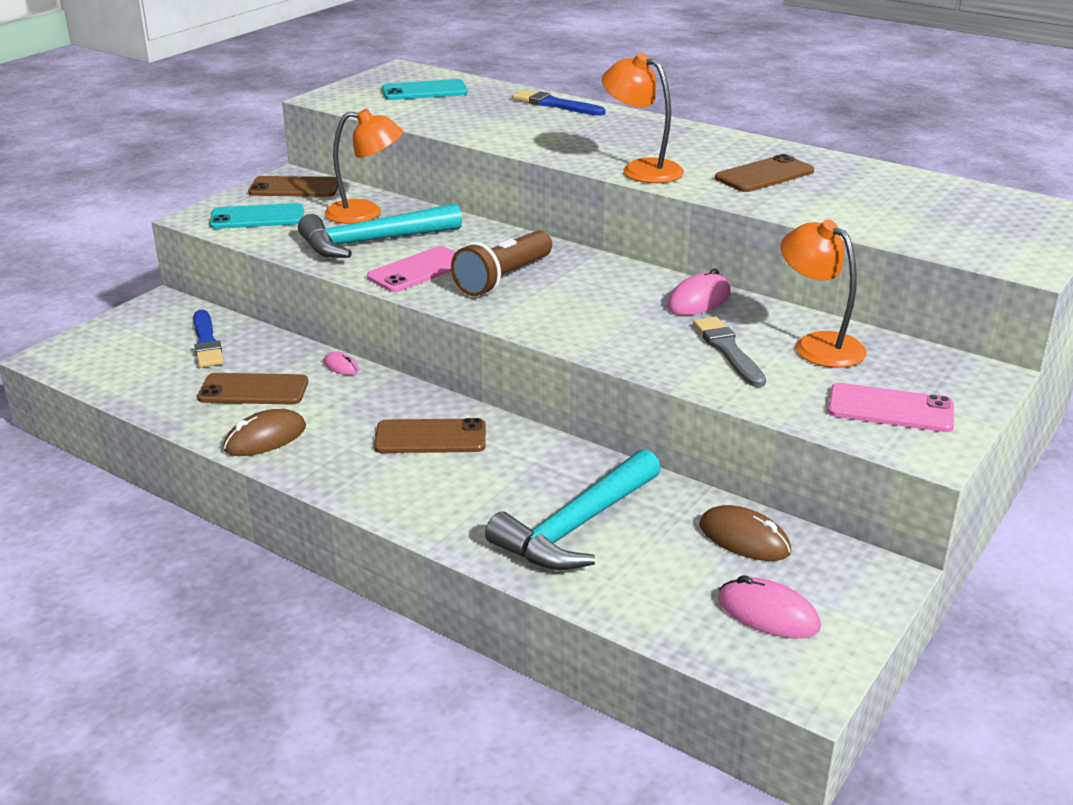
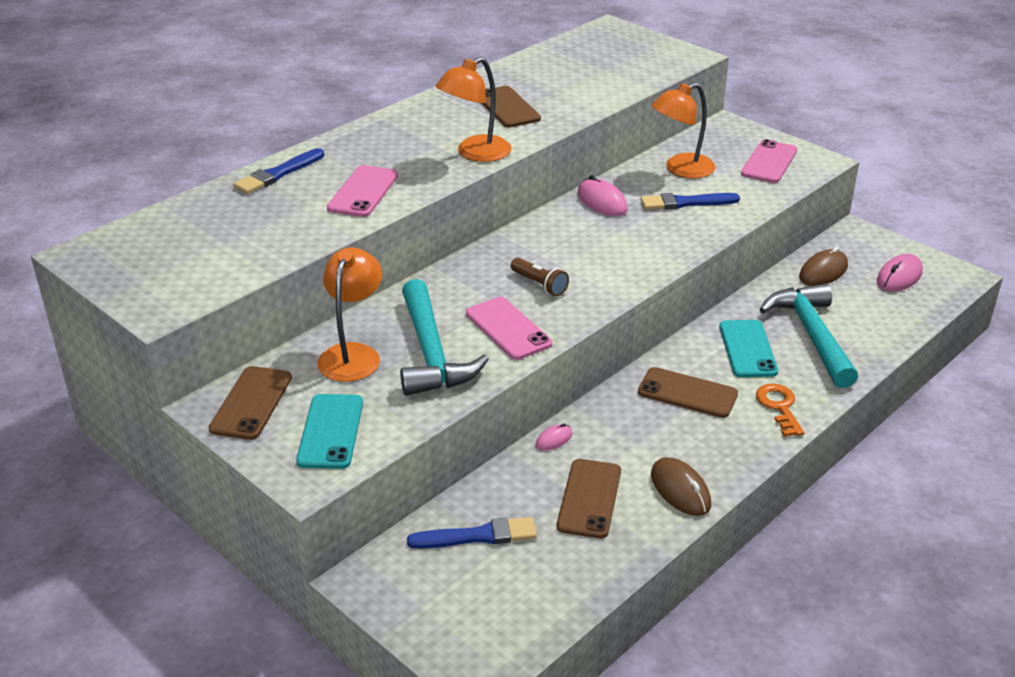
camera: 80 degrees left, 5 degrees up
(415, 500) = (779, 407): none -> orange key
(424, 91) = (180, 243): turquoise phone -> turquoise phone (747, 349)
(430, 437) = (687, 393): brown phone -> brown phone turned 75 degrees counterclockwise
(503, 279) = (539, 285): brown flashlight -> brown flashlight, size x0.59
(536, 135) = (363, 192): none -> pink phone
(576, 526) = (812, 335): turquoise hammer -> turquoise hammer turned 150 degrees counterclockwise
(728, 351) = (686, 203): grey brush -> blue brush

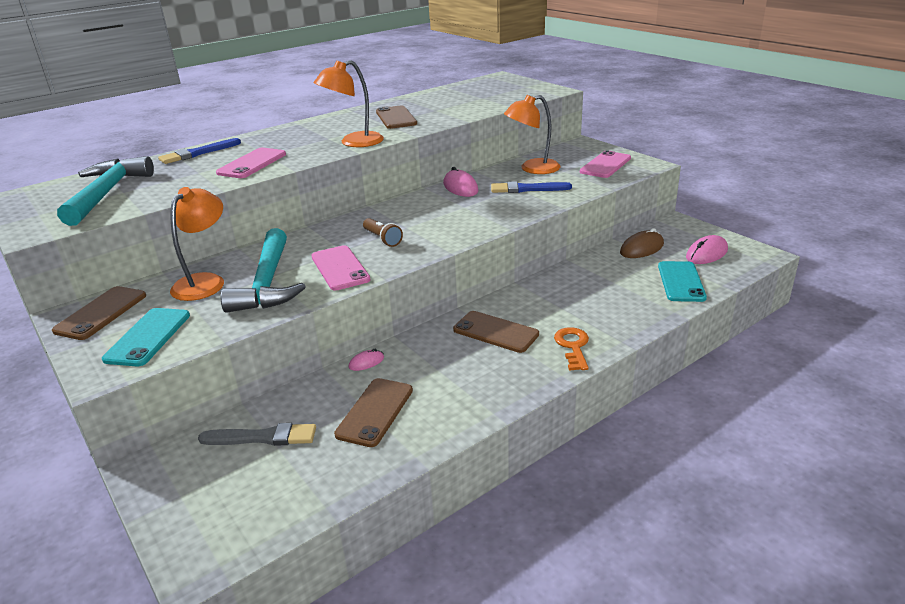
camera: 10 degrees right, 5 degrees down
(477, 536) = (262, 437): blue brush -> grey brush
(680, 490) = (459, 409): brown mouse -> none
(747, 349) = (559, 301): turquoise phone -> turquoise phone (681, 282)
(812, 335) = (619, 293): turquoise hammer -> turquoise hammer (107, 193)

